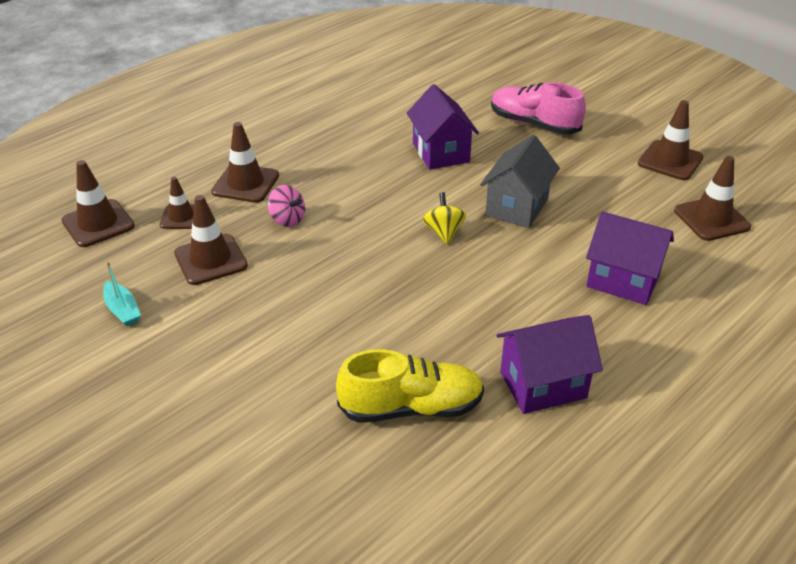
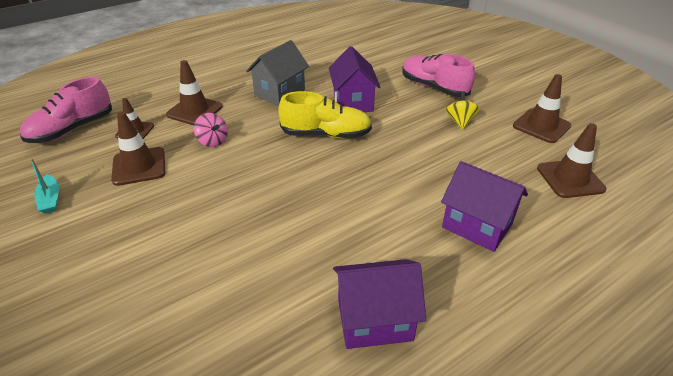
camera: 10 degrees right, 0 degrees up
(98, 223) = (72, 129): brown traffic cone -> pink shoe
(411, 407) = (244, 325): yellow shoe -> yellow shoe (326, 134)
(444, 232) = (333, 165): yellow spinning top -> yellow spinning top (460, 121)
(516, 207) = (400, 150): grey house -> grey house (280, 93)

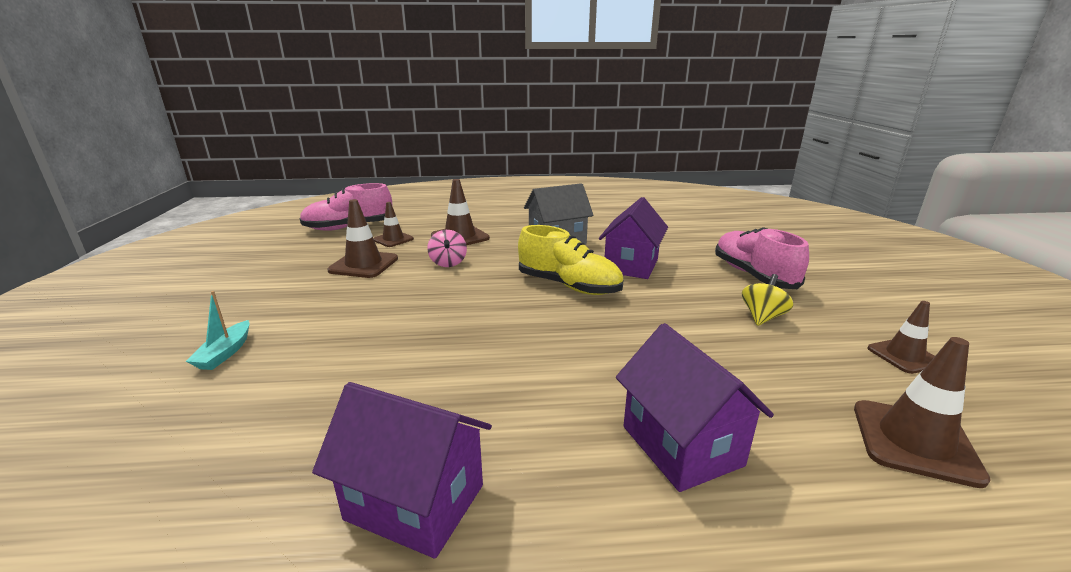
camera: 30 degrees right, 15 degrees down
(50, 199) = (271, 268): turquoise boat -> turquoise boat (225, 353)
(541, 126) = (904, 356): brown traffic cone -> brown traffic cone, size x0.65

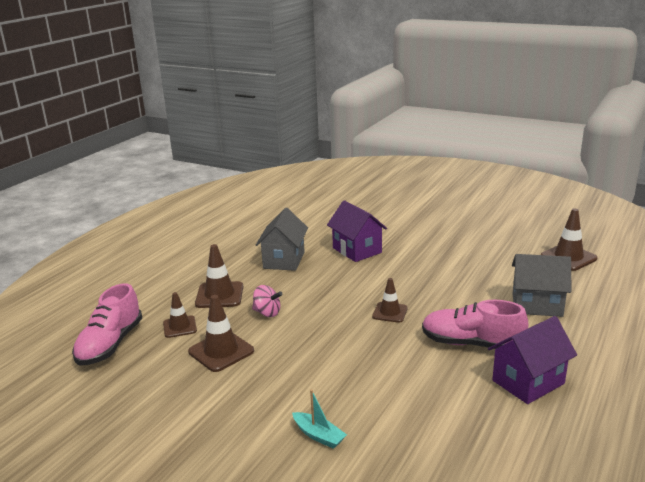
camera: 55 degrees left, 0 degrees up
(568, 286) = (361, 280): yellow shoe -> none
(681, 445) = (537, 305): purple house -> grey house
(753, 275) = (411, 223): pink shoe -> pink shoe (471, 344)
(762, 317) = (457, 241): yellow spinning top -> none
(904, 356) = (517, 229): brown traffic cone -> brown traffic cone (390, 312)

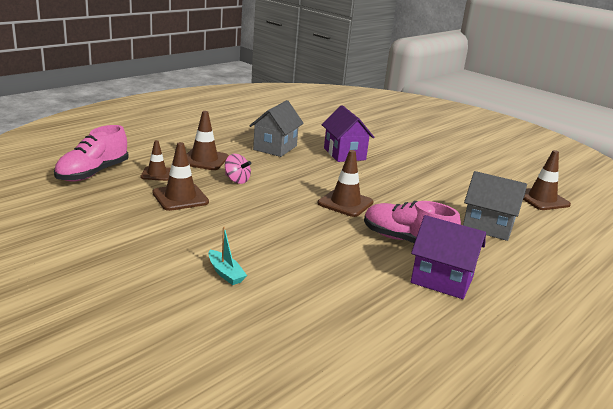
camera: 10 degrees right, 0 degrees up
(390, 312) = (345, 203): brown traffic cone -> brown traffic cone, size x1.53
(528, 382) = (442, 280): purple house -> purple house turned 45 degrees clockwise

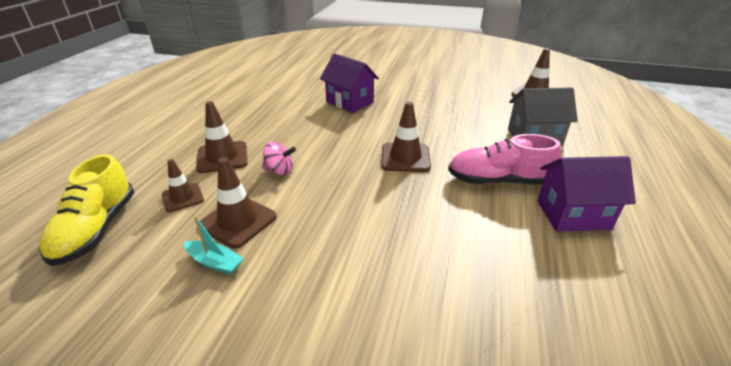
camera: 25 degrees left, 10 degrees up
(93, 173) = (96, 229): pink shoe -> yellow shoe
(225, 273) = (387, 317): turquoise boat -> turquoise boat (215, 262)
(275, 148) = (282, 116): grey house -> none

